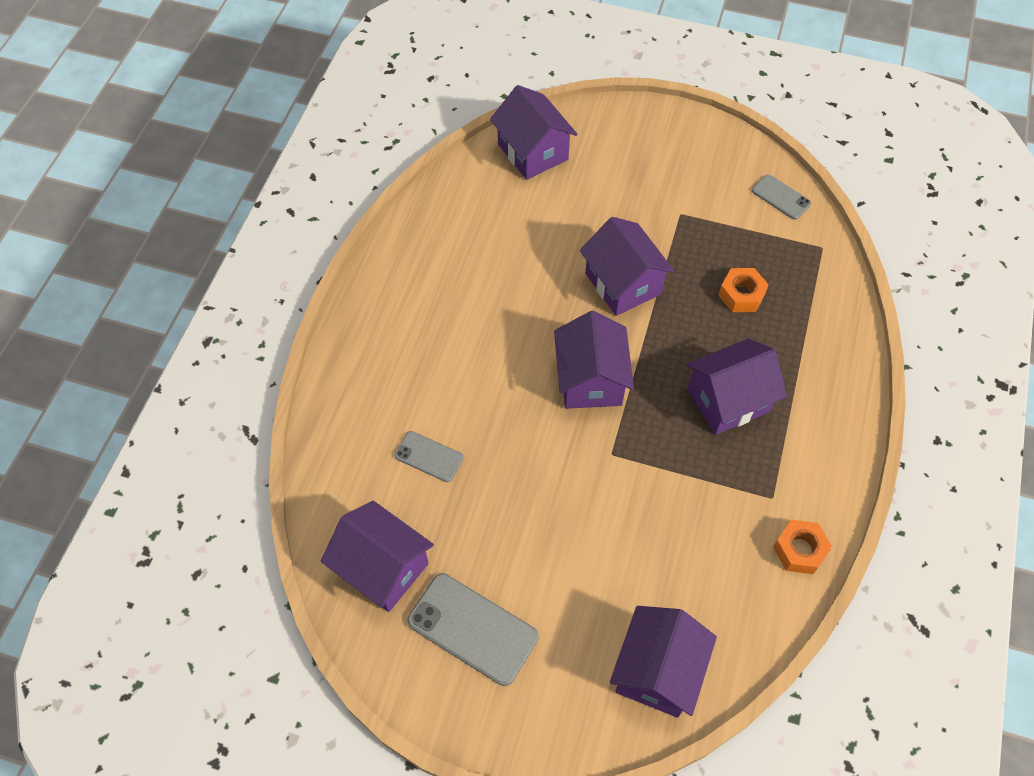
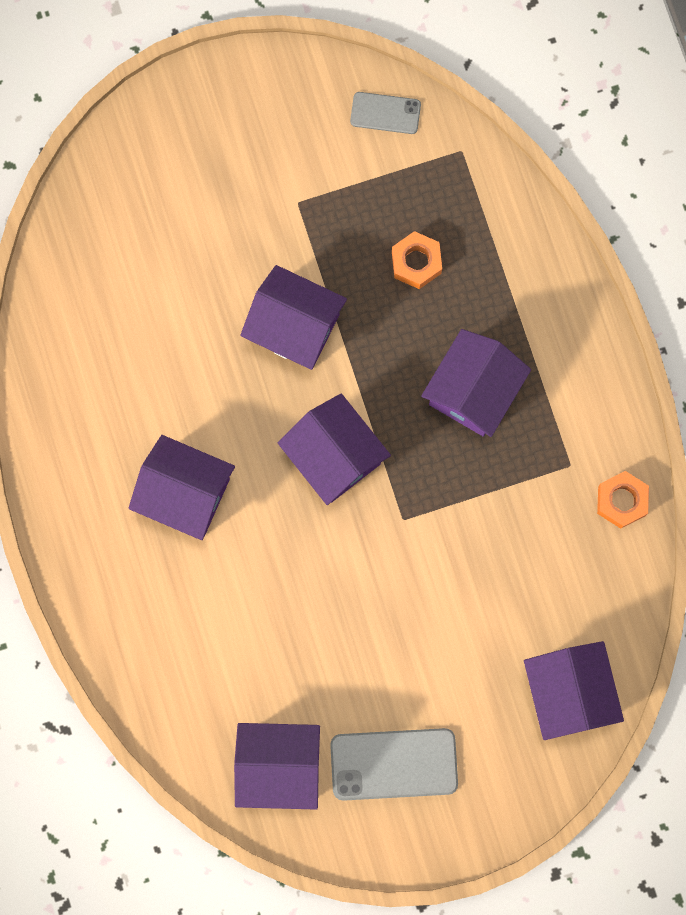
camera: 35 degrees left, 20 degrees up
(429, 456) = (241, 636): grey phone -> none
(533, 152) = (94, 224): purple house -> purple house (185, 493)

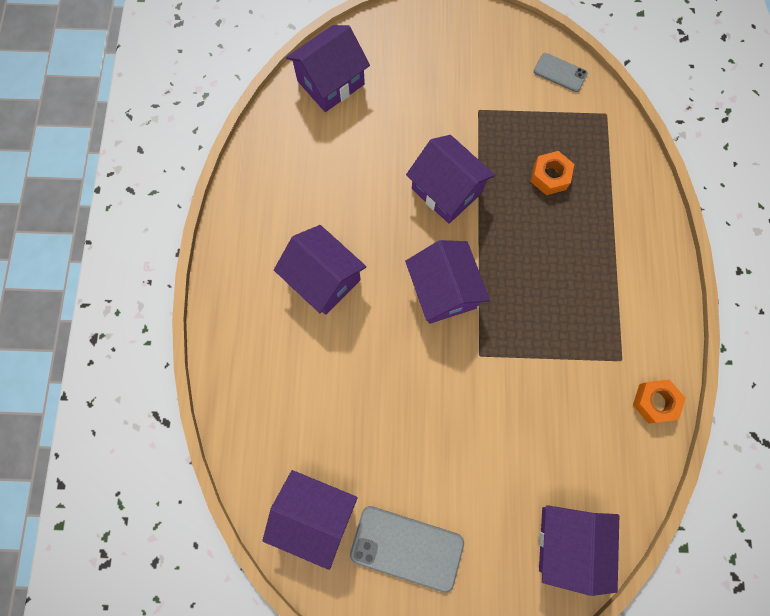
camera: 20 degrees right, 5 degrees down
(473, 391) = (563, 280): purple house -> purple house (331, 82)

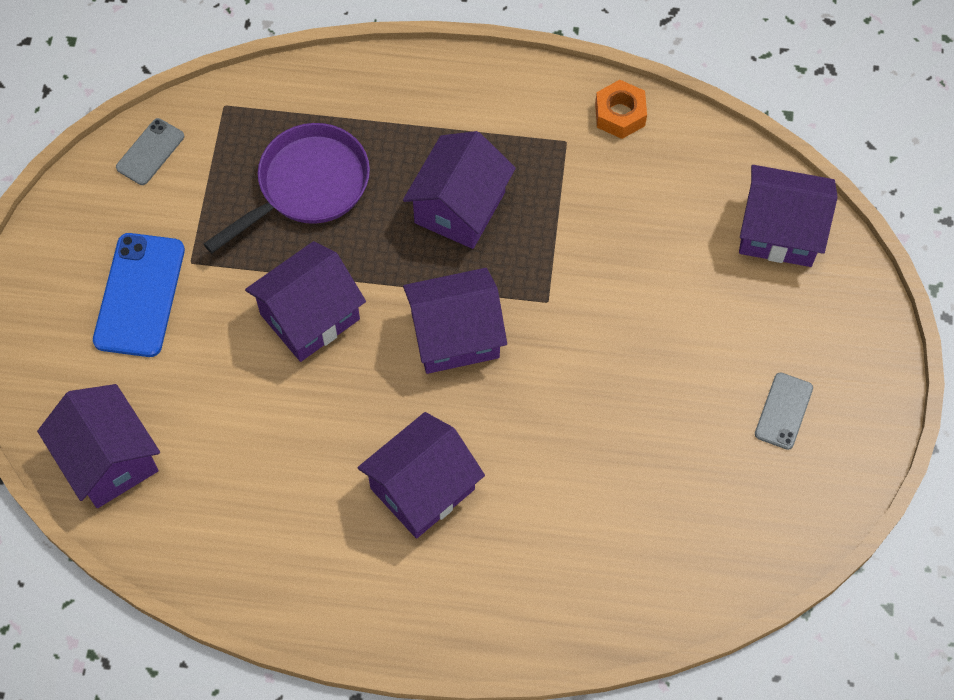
camera: 85 degrees left, 10 degrees down
(315, 514) = (741, 518): purple house -> purple house (460, 207)
(407, 548) = (783, 411): grey phone -> grey phone, size x0.57
(449, 82) = (139, 295): none -> blue phone
(550, 176) = (307, 186): orange nut -> purple pan

